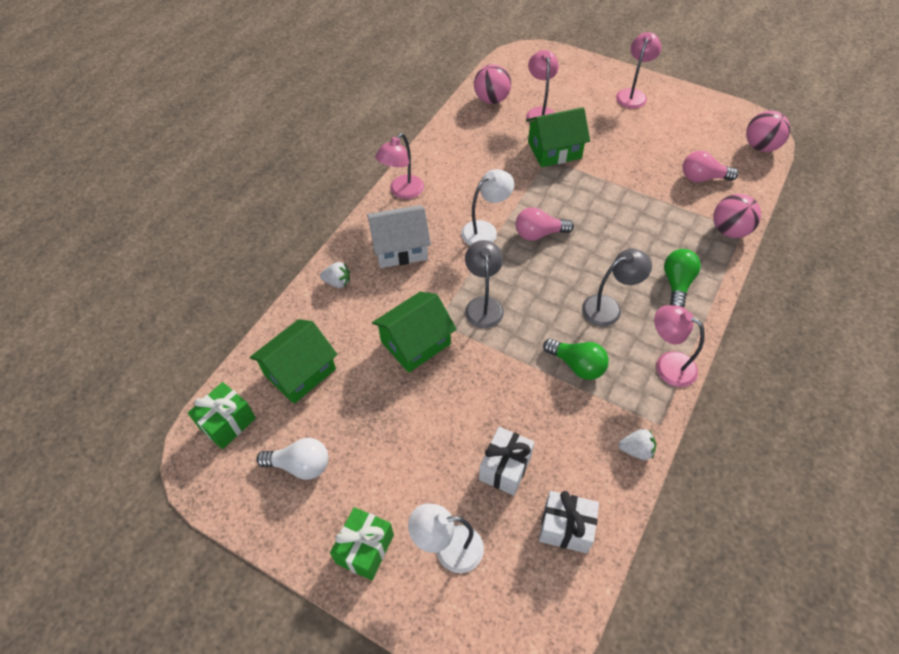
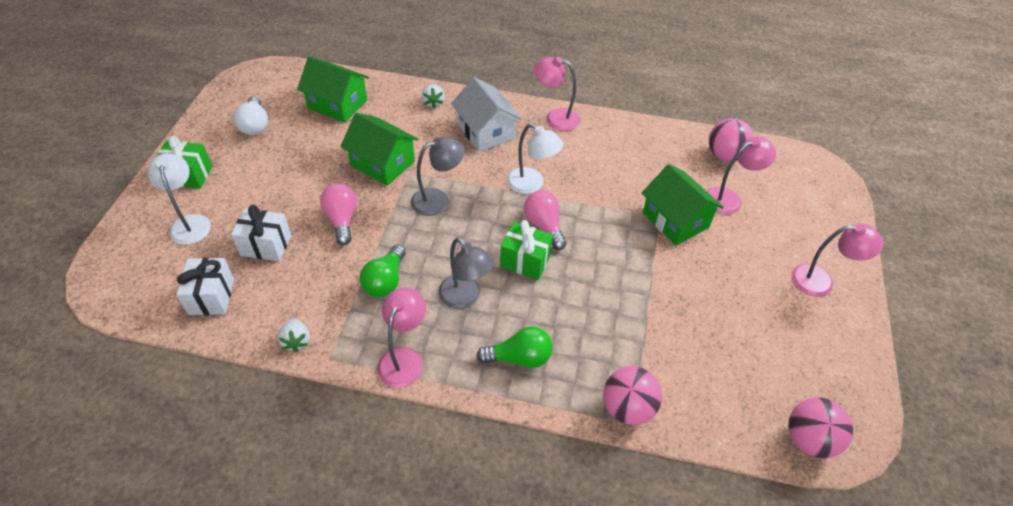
camera: 70 degrees right, 5 degrees down
(227, 423) = (285, 80): green gift -> green gift (525, 261)
(702, 178) = (707, 371): pink light bulb -> pink light bulb (342, 220)

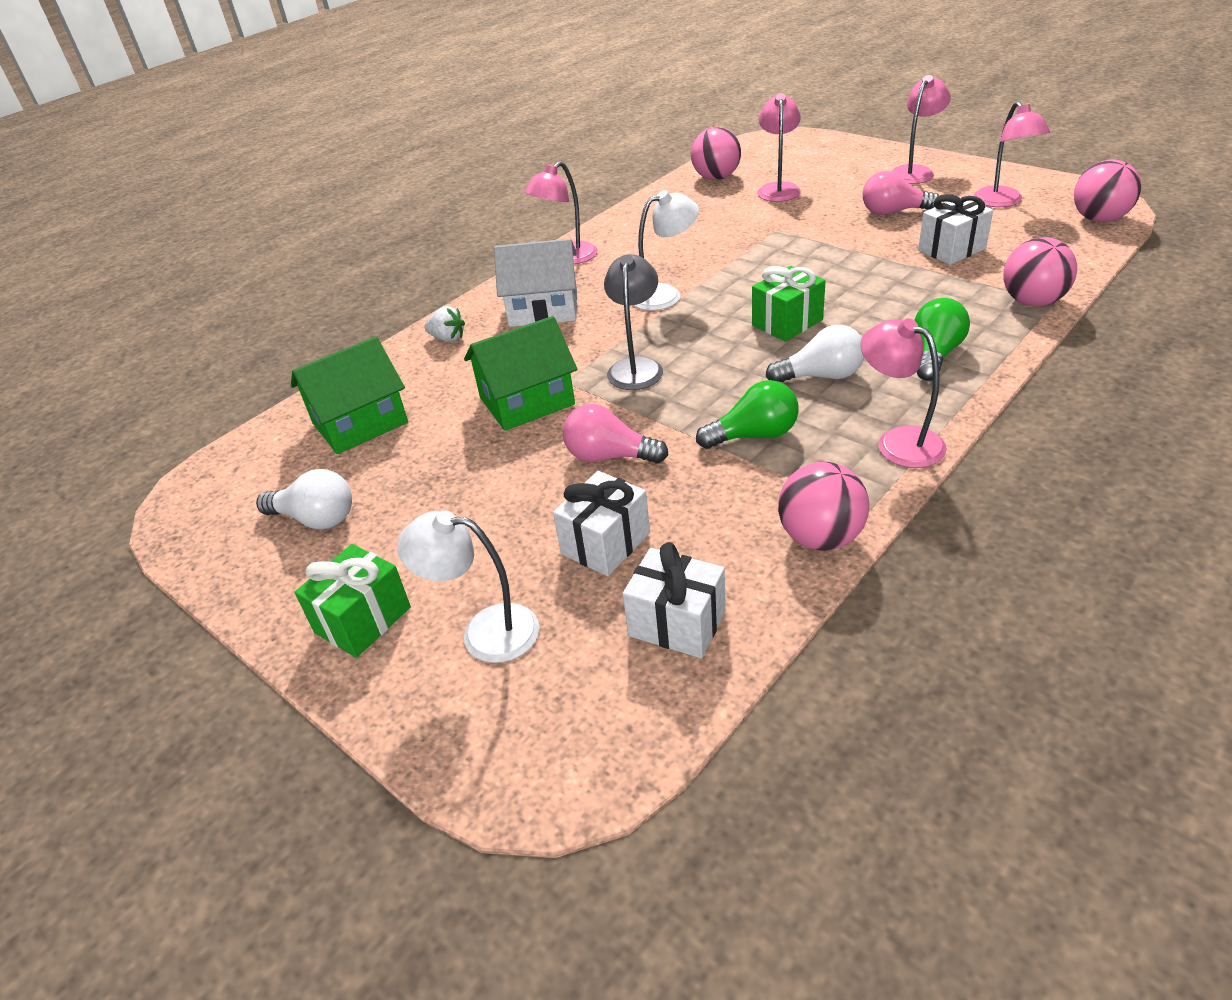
camera: 55 degrees left, 10 degrees down
(296, 341) = (820, 537): white strawberry -> pink ball
(385, 281) = (754, 435): green light bulb -> green light bulb turned 60 degrees counterclockwise
(465, 298) = (821, 376): grey lamp -> white light bulb
(544, 226) = (740, 299): pink light bulb -> pink light bulb (893, 212)
(675, 220) = (787, 222): green house -> none
(687, 337) = (951, 249): none -> white gift
(799, 358) = (1002, 202): none -> pink lamp

